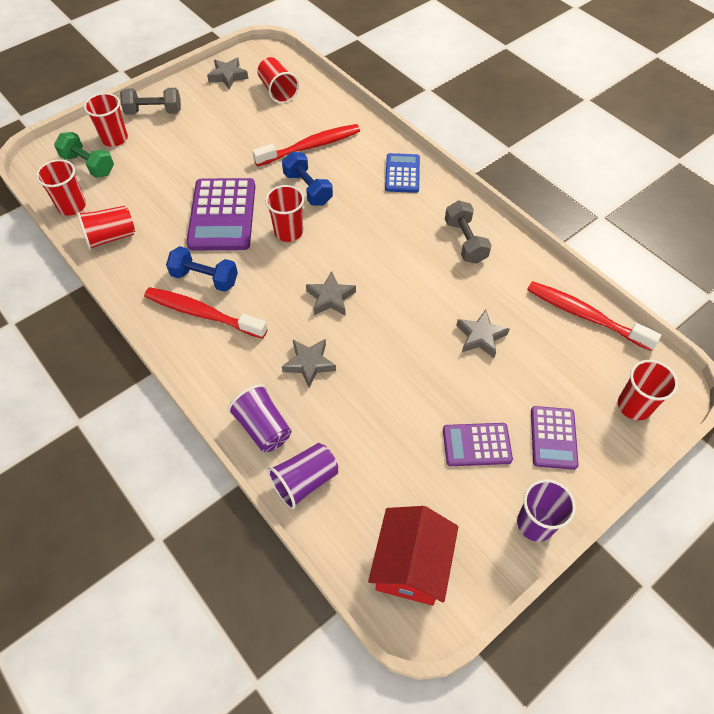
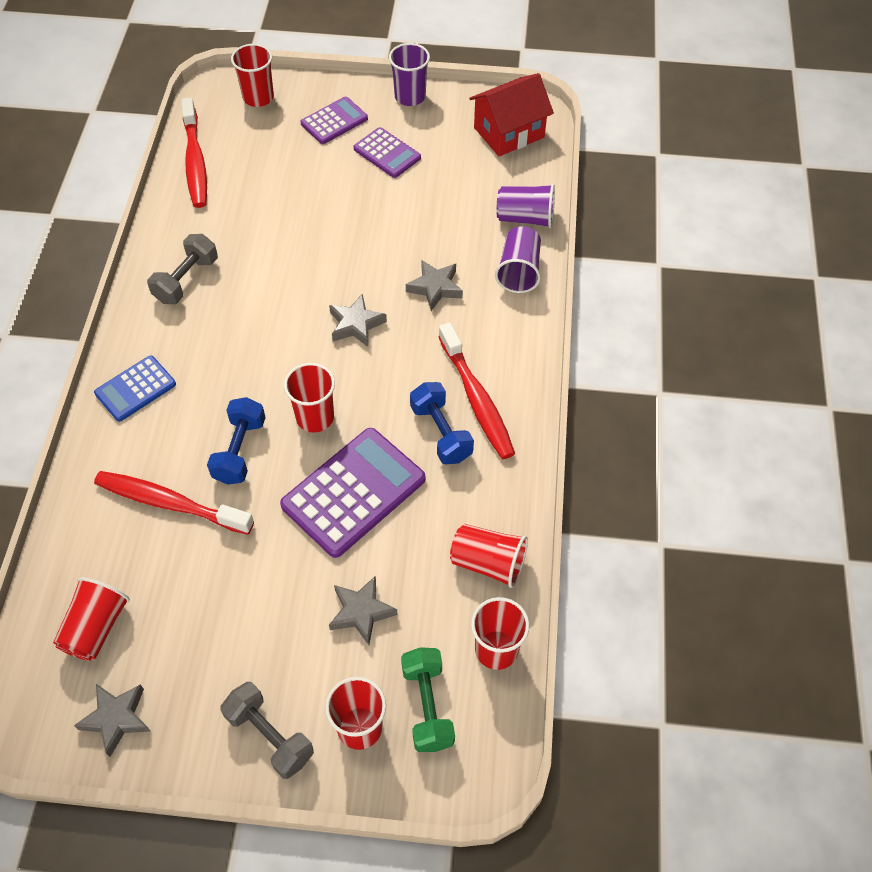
camera: 135 degrees left, 0 degrees up
(480, 337) = (287, 207): grey star -> grey star (361, 612)

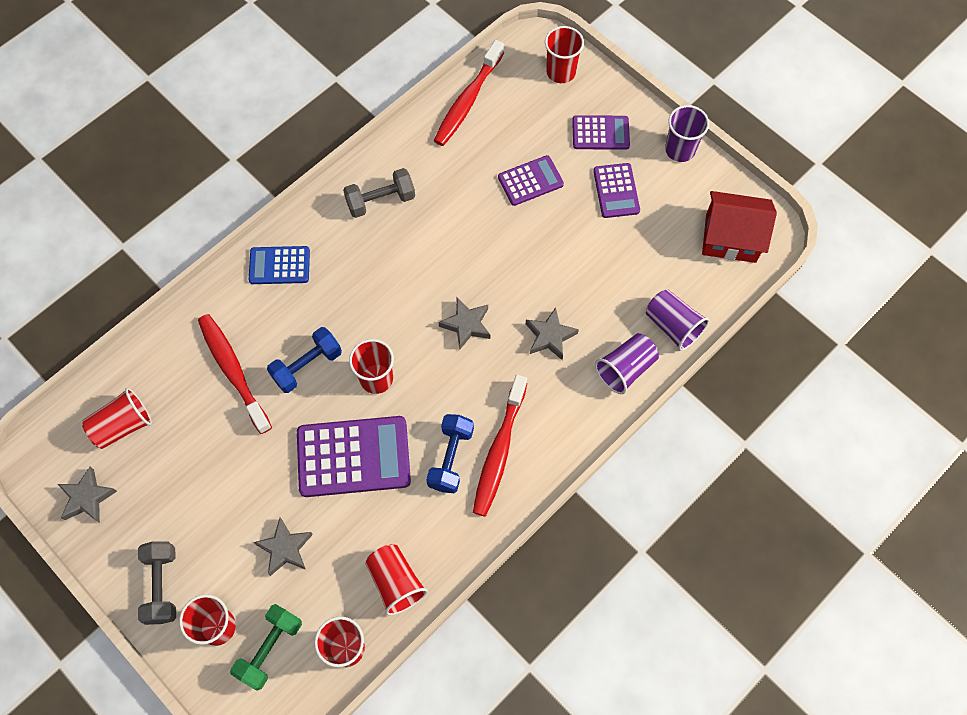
camera: 40 degrees right, 10 degrees up
(308, 187) = (530, 181): none -> purple calculator

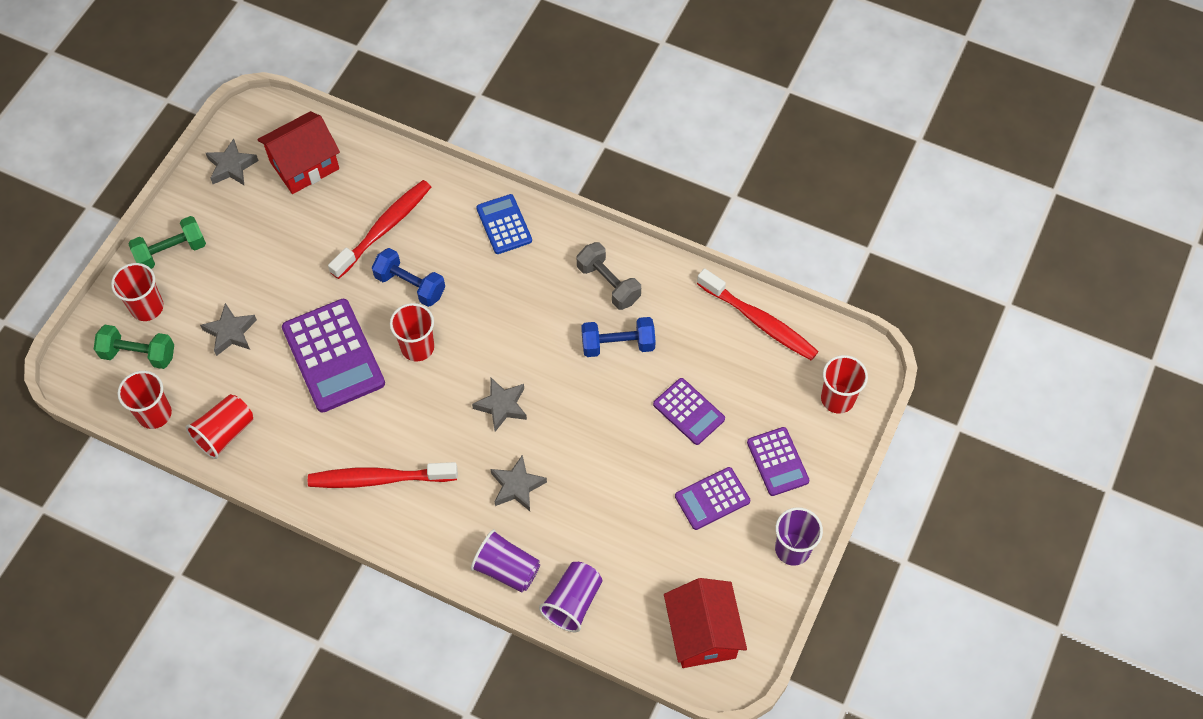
camera: 70 degrees right, 5 degrees down
(122, 425) = (304, 165): red cup -> red house
(162, 585) = (171, 252): grey dumbbell -> green dumbbell
(451, 458) = (358, 438): blue dumbbell -> blue dumbbell (618, 345)
(467, 100) = (759, 321): red toothbrush -> red toothbrush turned 150 degrees counterclockwise

